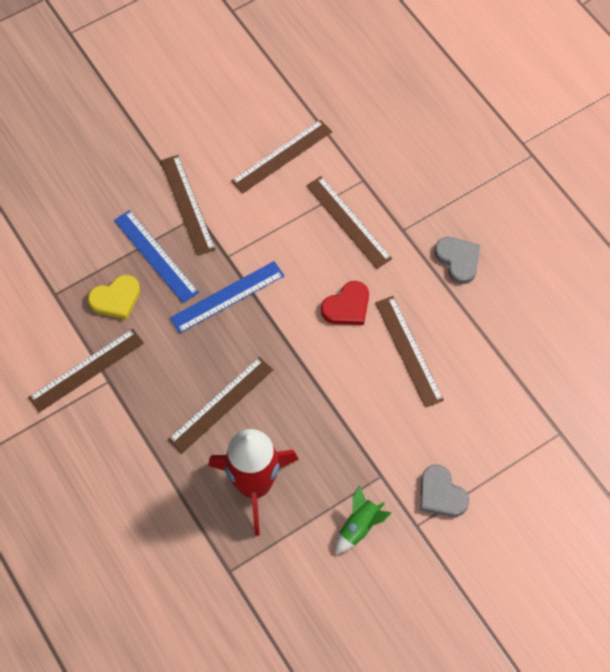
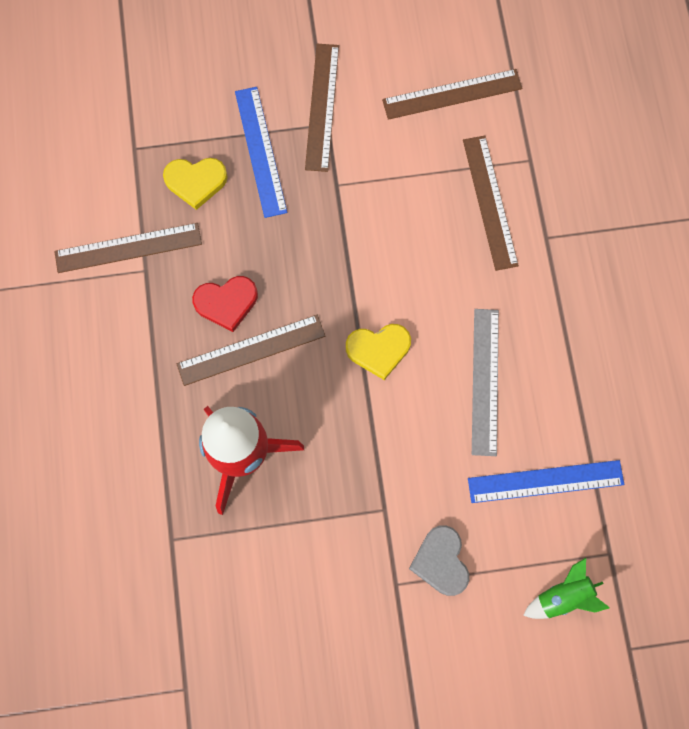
camera: 25 degrees right, 10 degrees up
(227, 297) = (315, 231): blue ruler -> blue ruler (545, 481)
(318, 362) = (378, 350): none -> yellow heart
(347, 306) = (441, 300): red heart -> red heart (226, 303)
(359, 526) = (334, 556): green rocket -> green rocket (563, 596)
(409, 350) = (485, 381): brown ruler -> grey ruler
(458, 260) = (592, 300): grey heart -> none

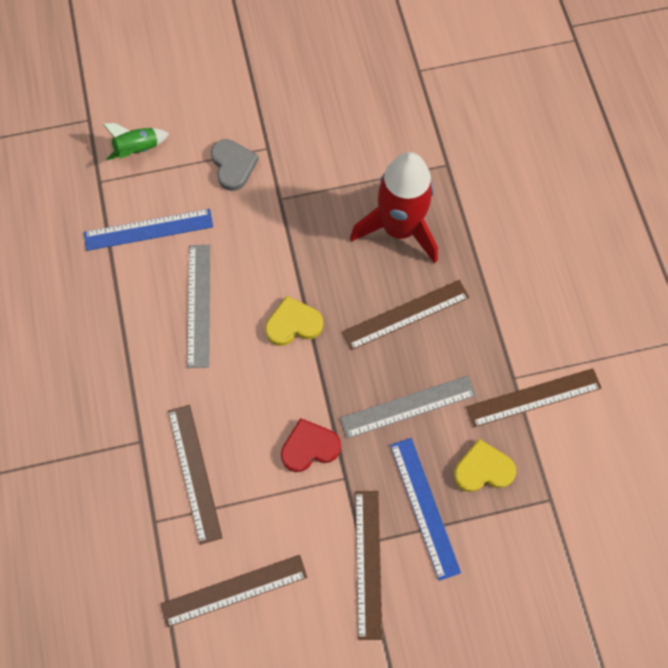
camera: 175 degrees right, 5 degrees down
(226, 303) = (434, 354): red heart -> red heart (309, 447)
(263, 249) = (408, 407): none -> grey ruler

